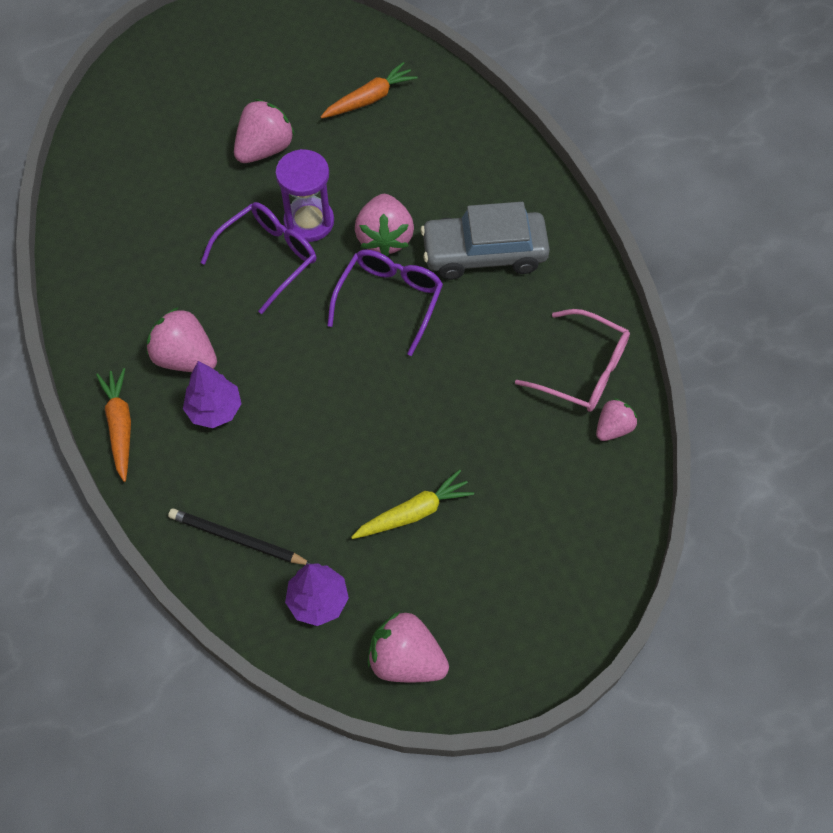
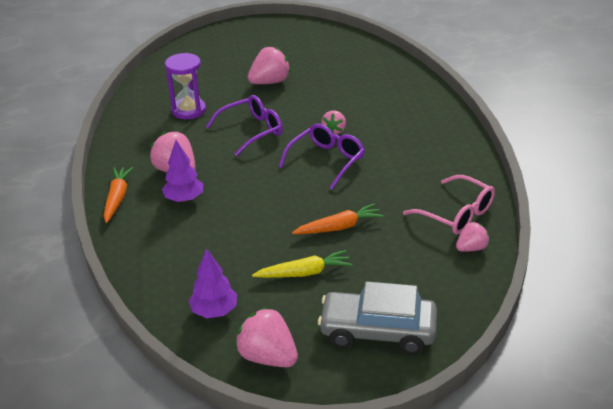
camera: 15 degrees right, 25 degrees down
(237, 539) = (170, 268): black pencil -> none
(309, 222) = (285, 117): purple hourglass -> purple hourglass (188, 110)
(369, 99) = (347, 67): orange carrot -> orange carrot (339, 227)
(384, 238) = (334, 131): pink strawberry -> pink strawberry, size x0.60
(484, 253) = (401, 146): grey car -> grey car (377, 331)

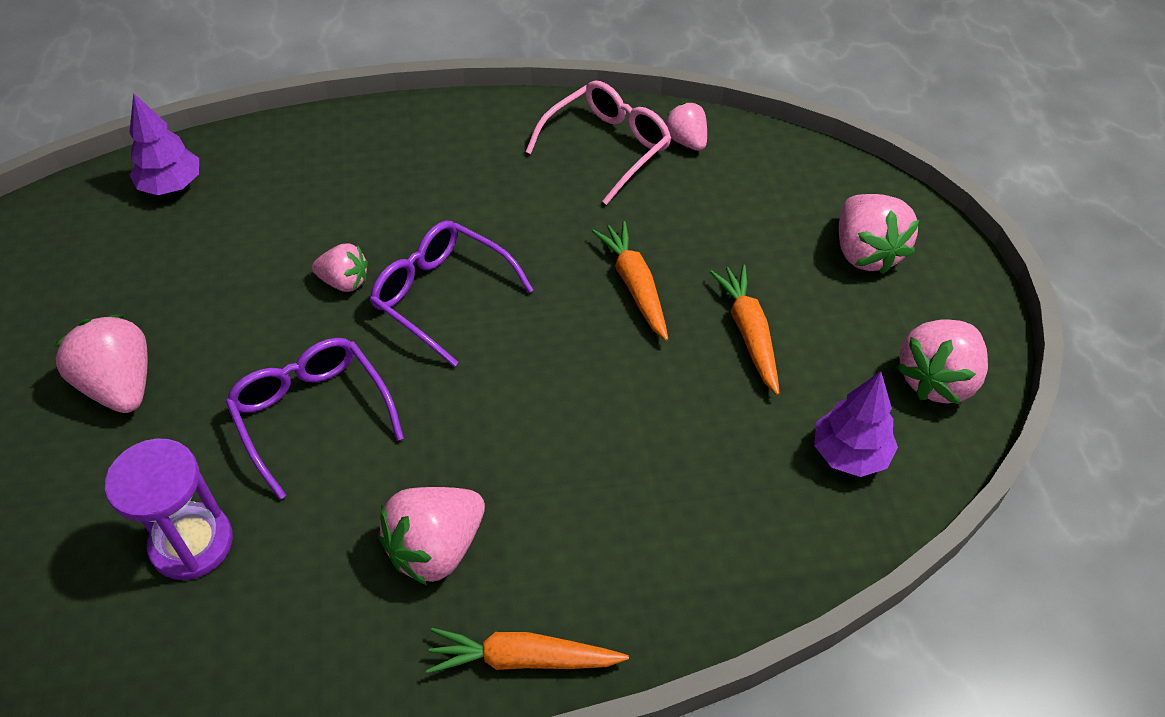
camera: 90 degrees left, 15 degrees up
(184, 199) = (537, 525): purple tree -> purple tree (171, 186)
(304, 273) = (749, 333): yellow carrot -> orange carrot
(377, 331) = (866, 252): grey car -> pink strawberry

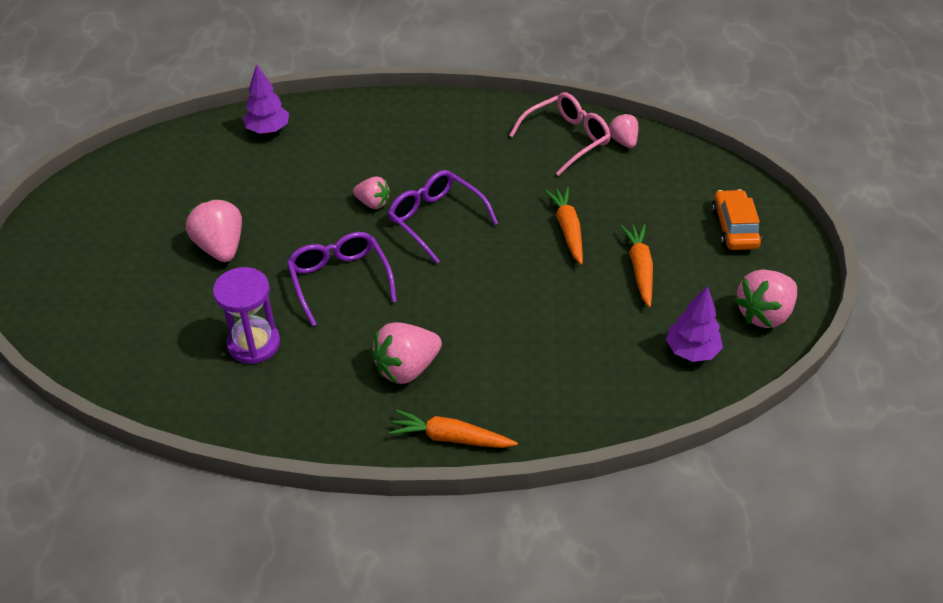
camera: 10 degrees right, 5 degrees down
(866, 252) = (734, 228): pink strawberry -> orange car

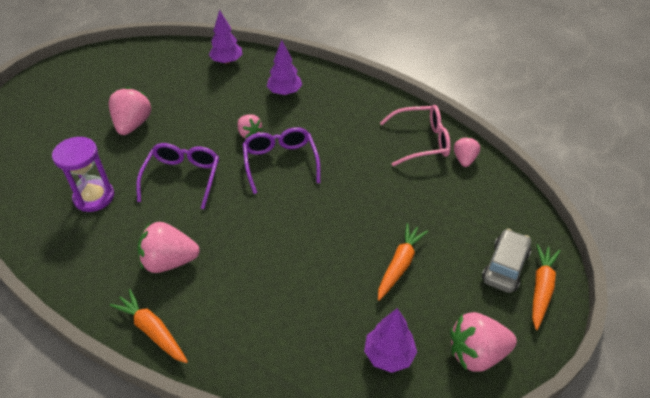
camera: 30 degrees right, 0 degrees up
(372, 141) = (285, 92): none -> purple tree
(567, 229) = (368, 209): orange carrot -> orange carrot (541, 289)
(734, 228) = (505, 266): orange car -> grey car

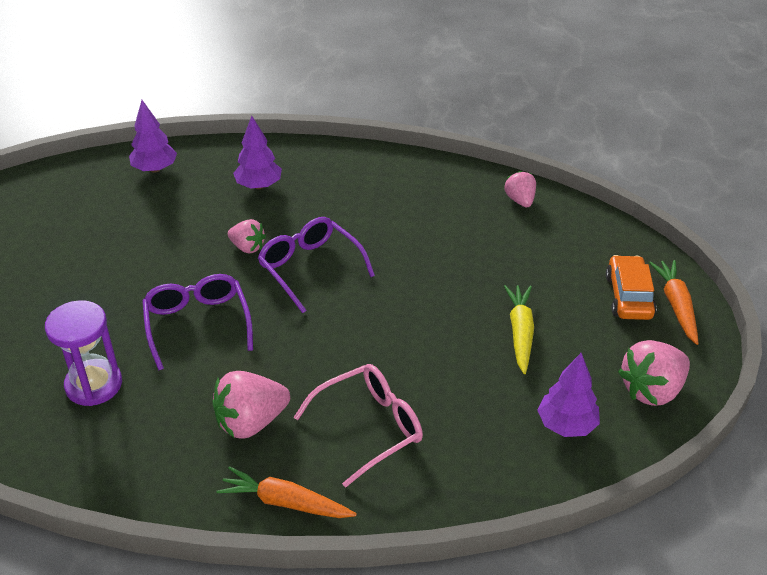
camera: 25 degrees left, 5 degrees down
(133, 125) = (81, 282): pink strawberry -> none
(399, 265) = (520, 332): orange carrot -> yellow carrot
(422, 141) = (461, 195): pink glasses -> pink glasses (370, 427)
(505, 266) = (628, 296): grey car -> orange car

